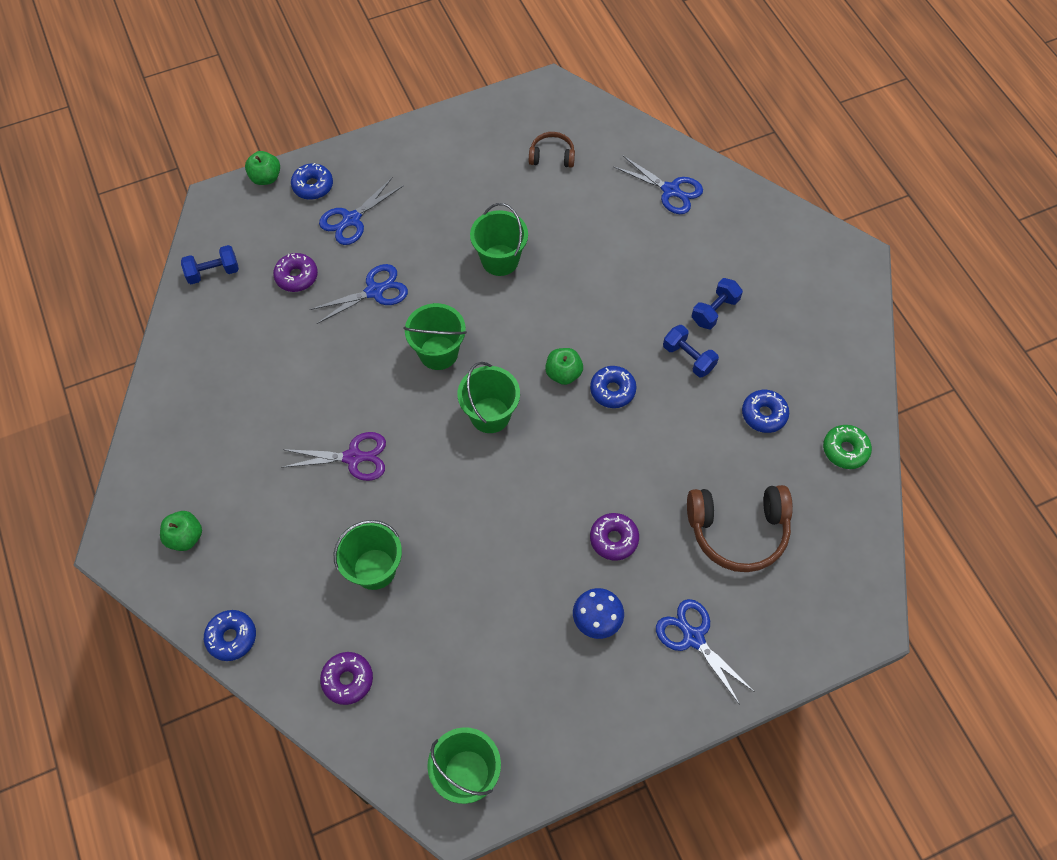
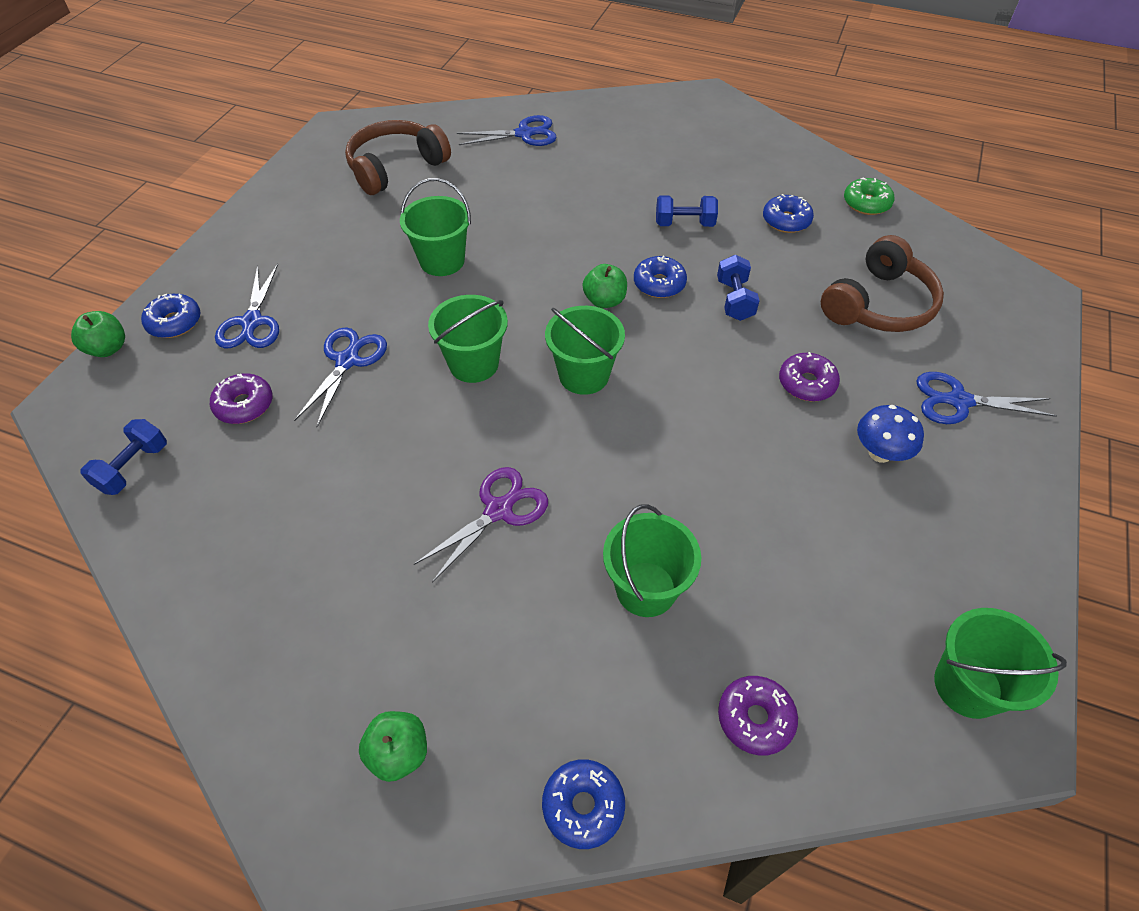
camera: 45 degrees left, 10 degrees down
(552, 156) = (395, 167): brown headphones -> brown headphones, size x1.84
(714, 311) = (661, 183): blue dumbbell -> blue dumbbell (734, 300)

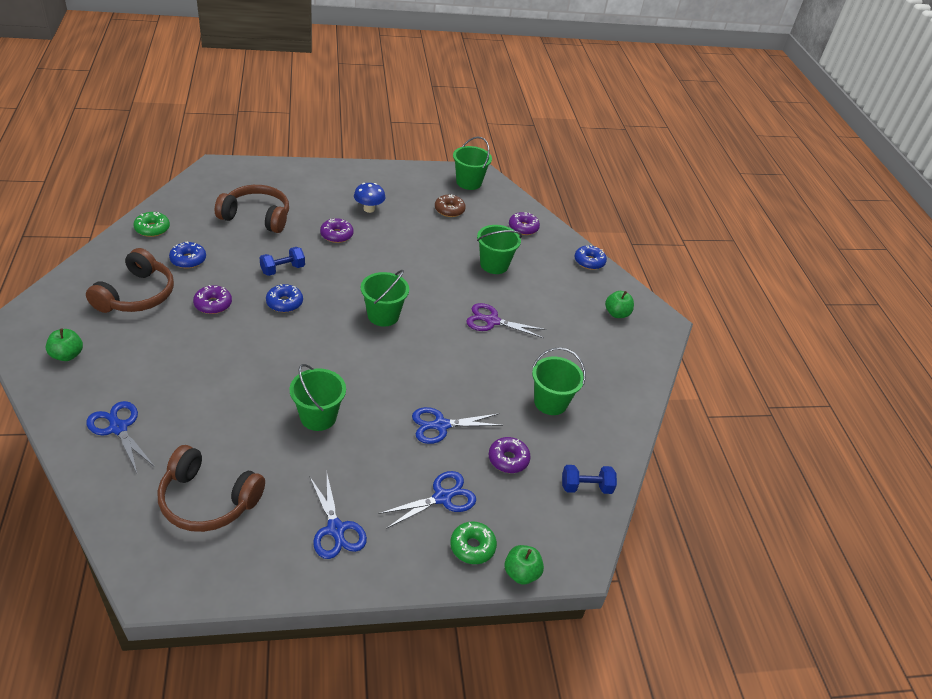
camera: 125 degrees left, 10 degrees down
(174, 322) = (472, 547): blue donut -> green donut
(474, 364) = (404, 364): green bucket -> green bucket (550, 402)
(604, 301) = (314, 323): green apple -> green apple (67, 355)
(684, 224) = (213, 304): blue dumbbell -> purple donut
(728, 172) = (137, 295): none -> brown headphones
(854, 590) = (449, 210): none -> brown donut
(959, 401) = (318, 188): blue scissors -> blue scissors (335, 529)

